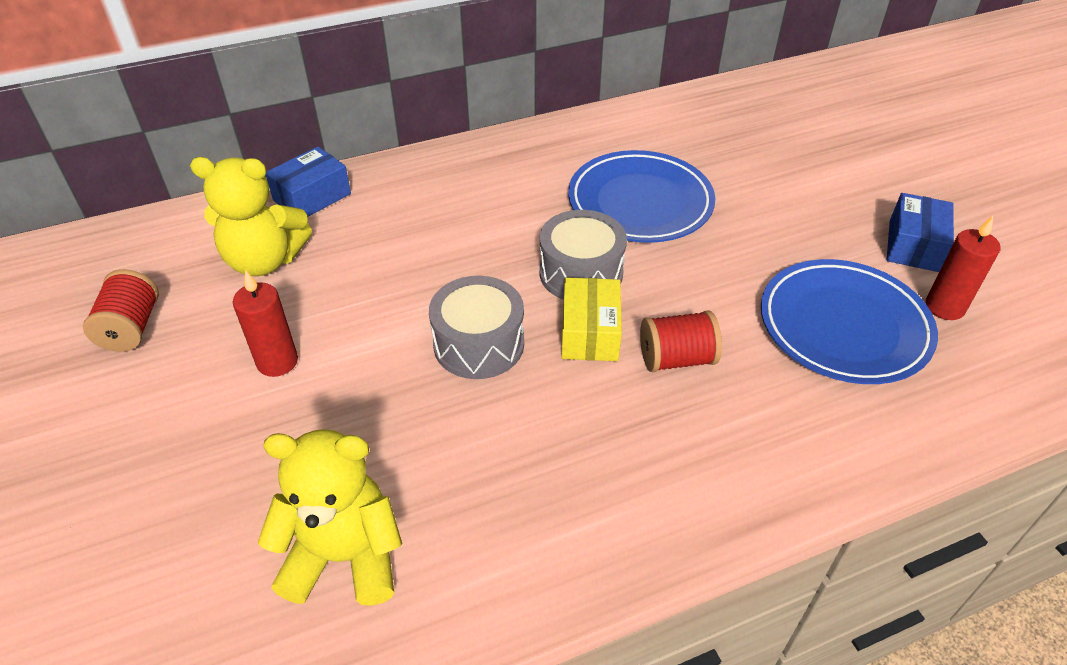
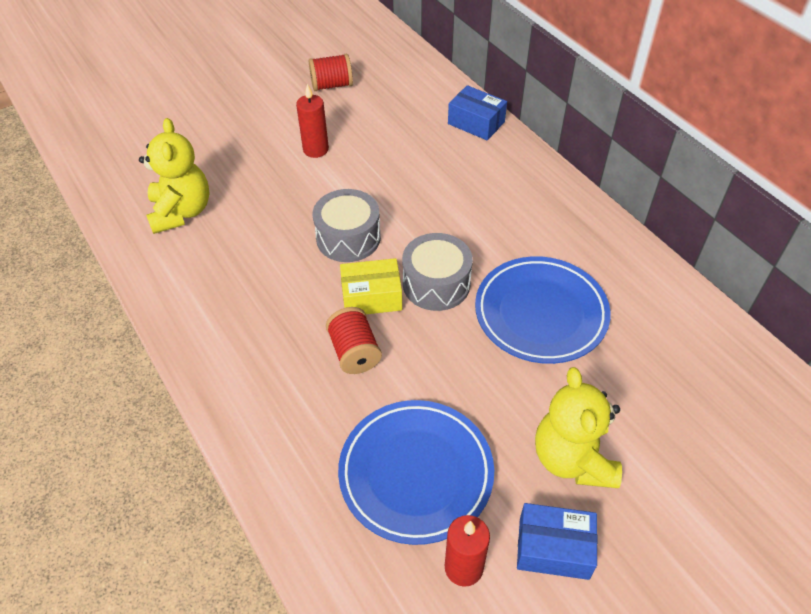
camera: 80 degrees right, 5 degrees up
(265, 260) = (403, 119): yellow teddy bear -> yellow teddy bear (573, 459)

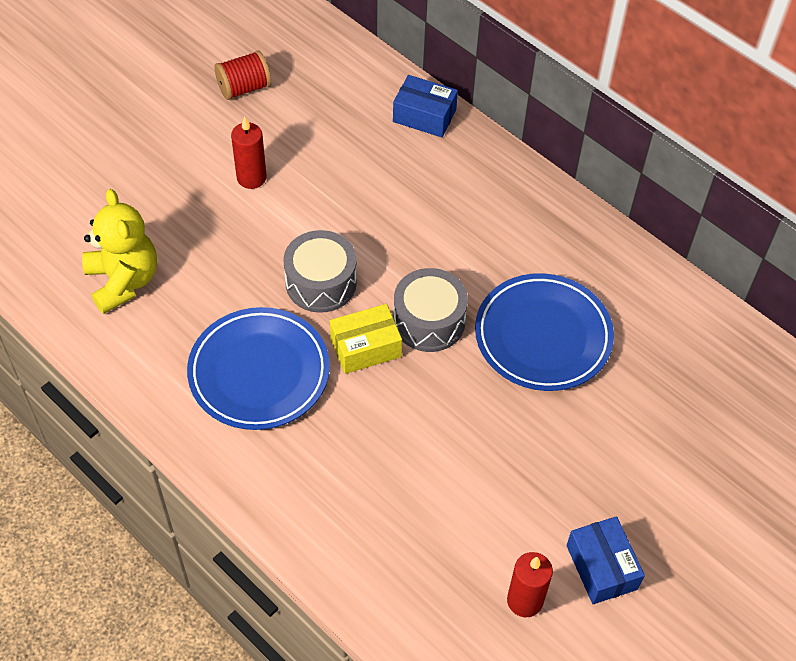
camera: 15 degrees left, 5 degrees up
(354, 352) = (365, 411): red spool -> none
(416, 473) = (459, 523): blue plate -> blue plate (259, 372)
(553, 548) = (601, 567): blue box -> blue box turned 75 degrees clockwise
(573, 459) = (603, 480): yellow teddy bear -> none

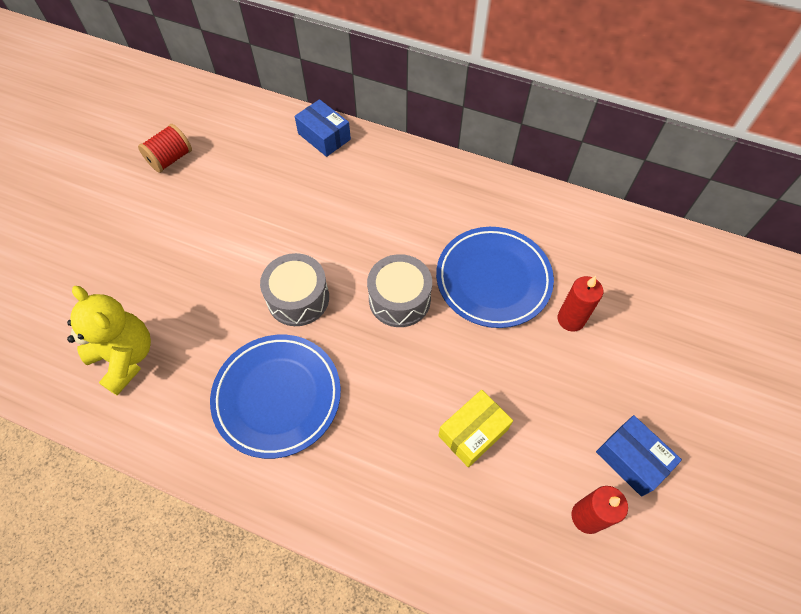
camera: 20 degrees left, 5 degrees up
(251, 178) = (205, 230): red candle -> red candle (571, 319)
(365, 347) = (358, 341): yellow box -> yellow box (473, 432)
(424, 116) = (324, 136): blue box -> blue box turned 45 degrees clockwise

